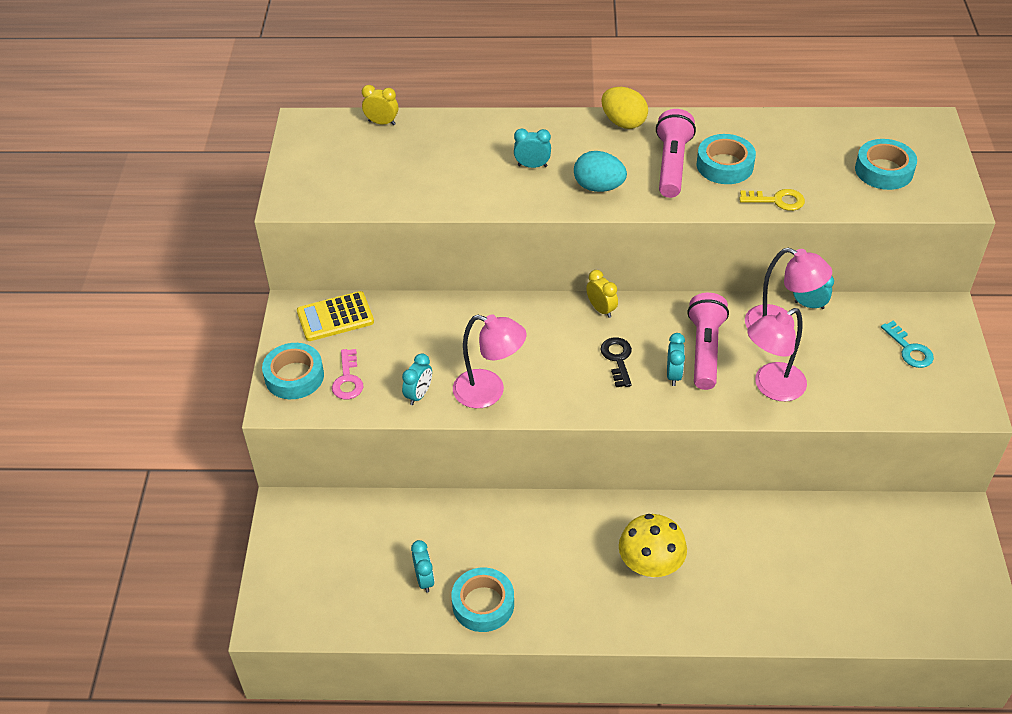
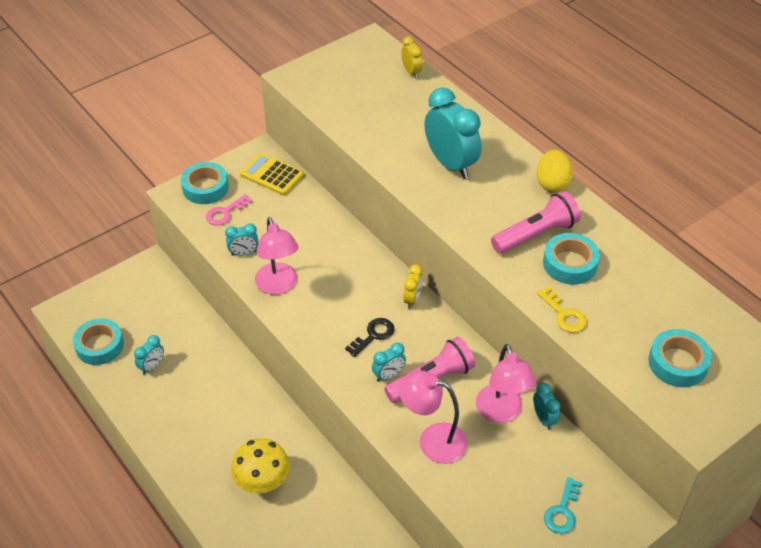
camera: 50 degrees right, 0 degrees up
(483, 604) = (157, 408): turquoise tape -> turquoise tape (99, 345)
(532, 166) = (450, 164): turquoise clock -> turquoise clock, size x2.05
(598, 187) = (466, 209): turquoise egg -> none

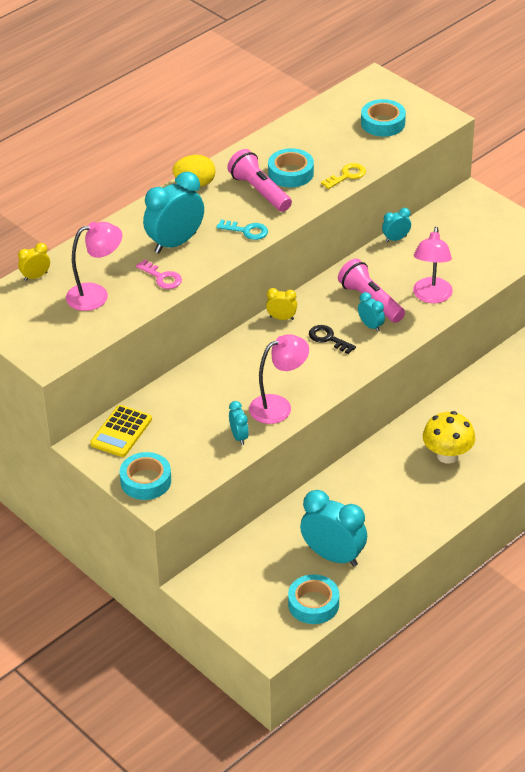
camera: 95 degrees left, 5 degrees down
(152, 366) = (333, 556): turquoise clock -> turquoise clock, size x2.05
(225, 213) = (183, 459): pink key -> pink key (162, 277)
(501, 412) = (395, 261): pink lamp -> pink lamp (96, 295)
(562, 511) = (477, 228): turquoise key -> turquoise key (247, 231)

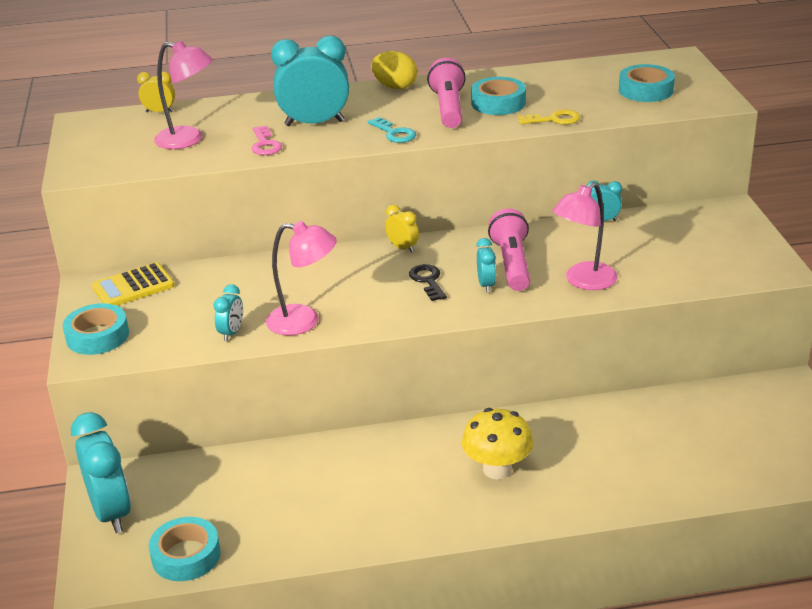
camera: 35 degrees right, 10 degrees down
(333, 556) = (262, 516): turquoise clock -> turquoise clock (111, 513)

